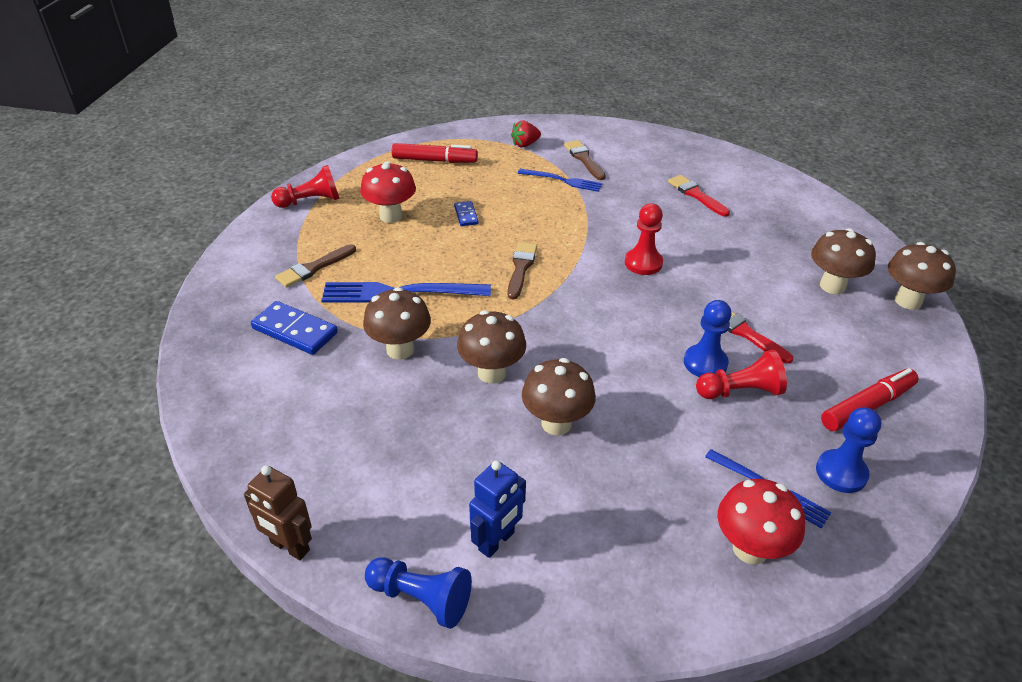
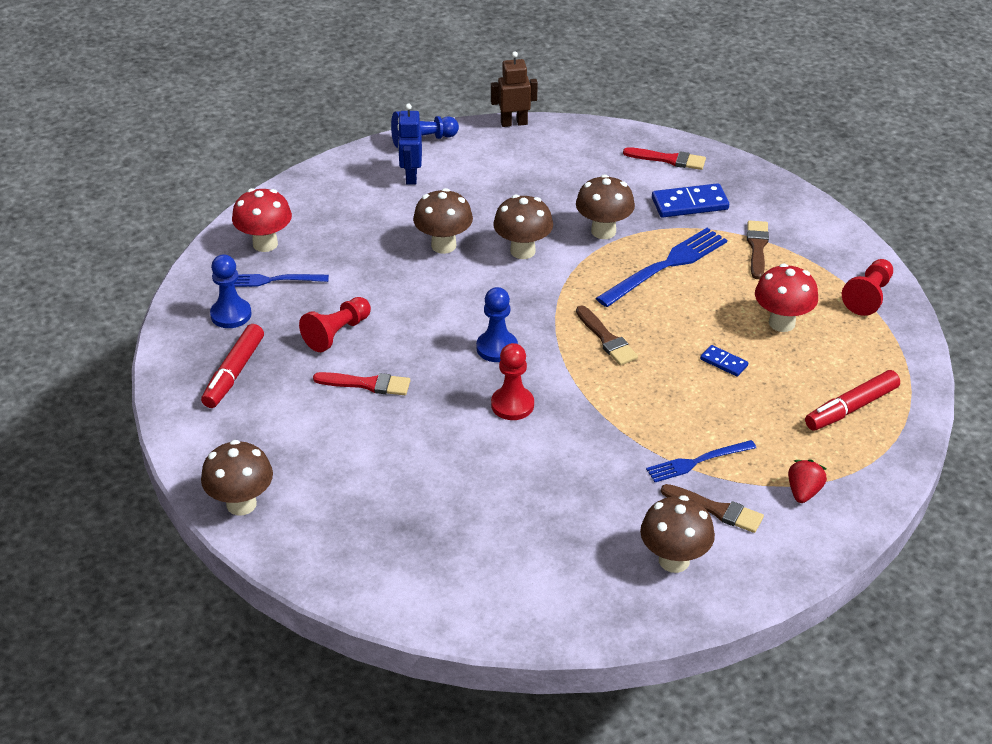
camera: 140 degrees right, 0 degrees up
(696, 195) = (545, 528): red brush -> red brush (668, 159)
(705, 363) = (379, 340): blue pawn -> blue pawn (497, 348)
(832, 286) = (322, 481): brown mushroom -> brown mushroom (674, 560)

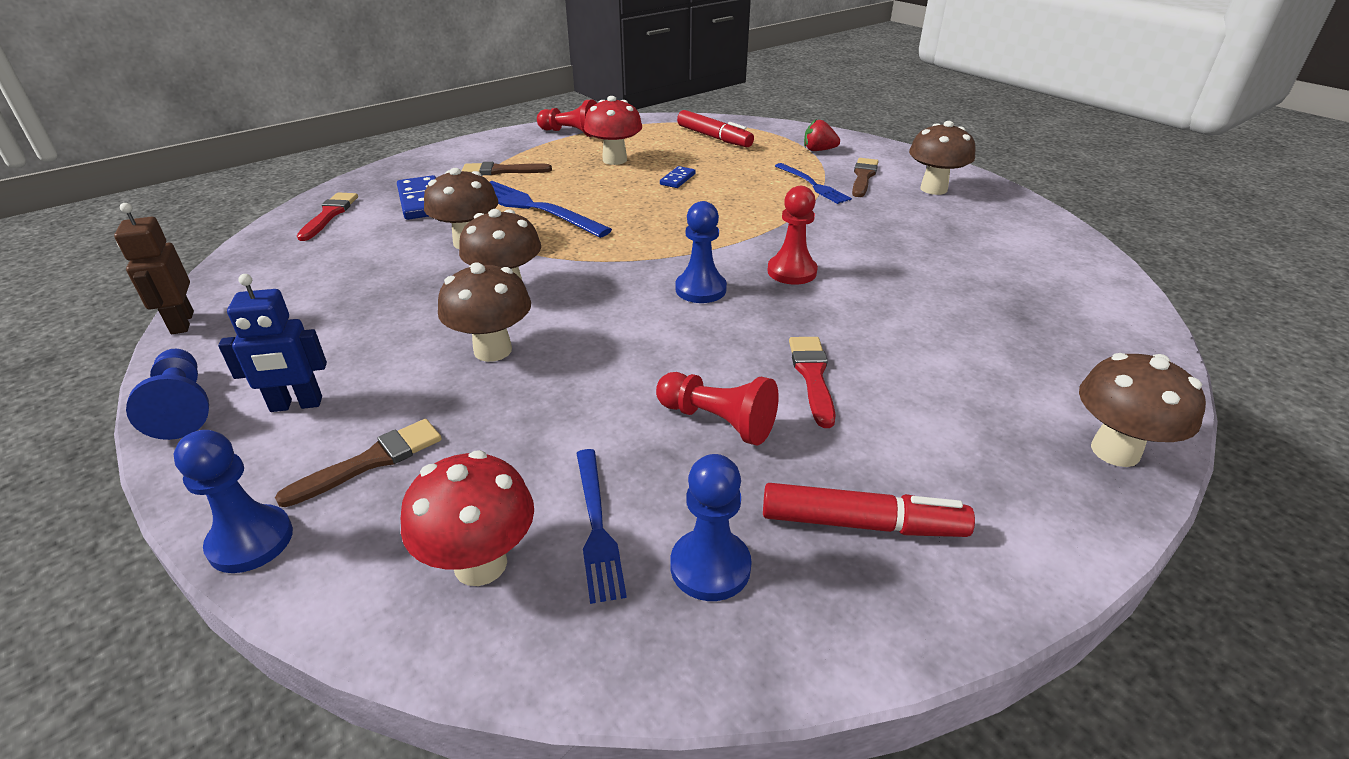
camera: 100 degrees left, 5 degrees down
(309, 177) = (251, 541): none -> blue pawn
(606, 339) = (662, 230): brown brush -> brown brush (371, 461)

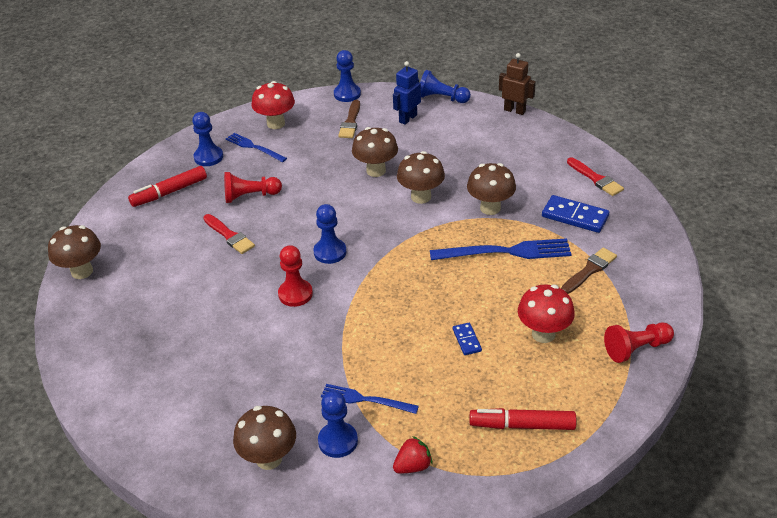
camera: 140 degrees right, 5 degrees up
(863, 177) = (338, 441): brown brush -> blue pawn

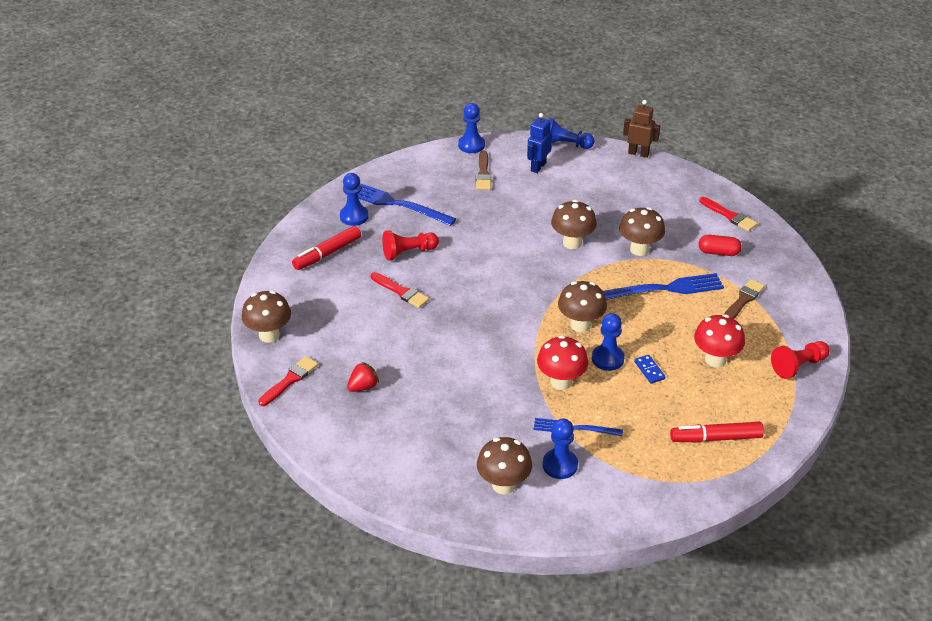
camera: 10 degrees left, 0 degrees up
(85, 320) = (290, 380): none -> red brush
(254, 147) = (396, 204): blue fork -> blue fork, size x1.64
(276, 123) = (410, 179): red mushroom -> red mushroom (561, 382)
(295, 294) = (481, 341): red pawn -> none
(330, 252) = (502, 300): blue pawn -> blue pawn (607, 359)
(376, 171) = (522, 220): brown mushroom -> brown mushroom (580, 325)
(413, 466) = (631, 479): red strawberry -> red strawberry (363, 387)
(575, 216) = (718, 252): blue domino -> red capsule

